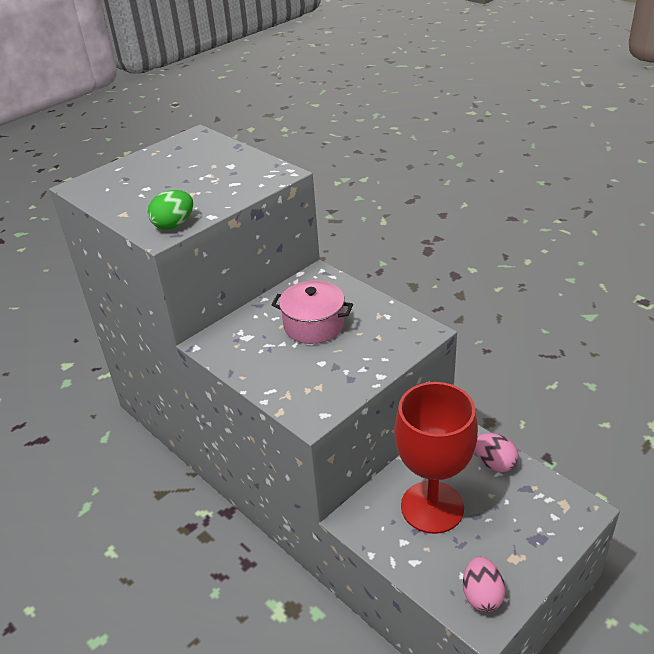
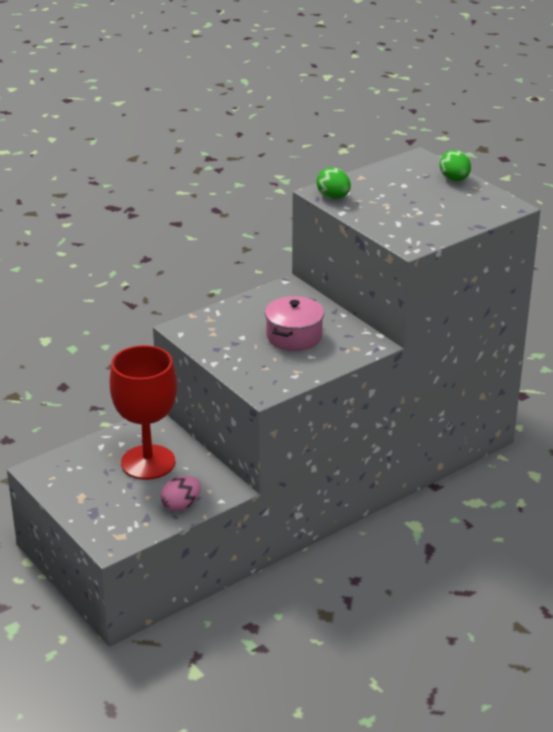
camera: 95 degrees right, 5 degrees down
(136, 163) = (454, 179): none -> green egg
(481, 595) = (57, 473): pink egg -> none

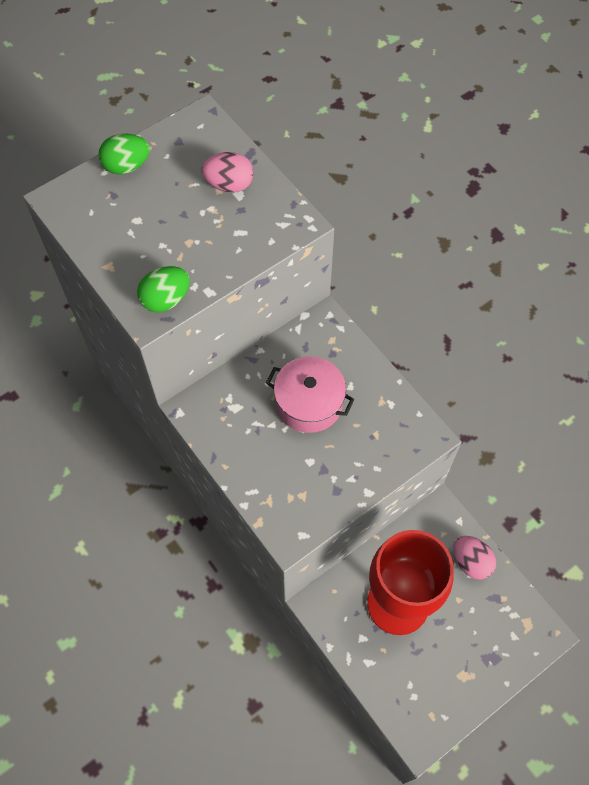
camera: 90 degrees left, 30 degrees up
(444, 218) = (229, 184): none -> pink egg

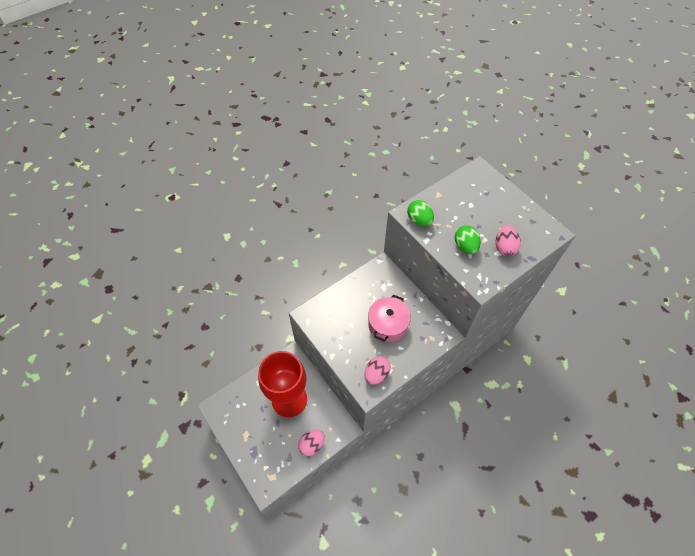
camera: 90 degrees right, 5 degrees down
(126, 166) = (508, 197): green egg -> green egg (465, 246)
(398, 423) = (376, 374): none -> pink egg

